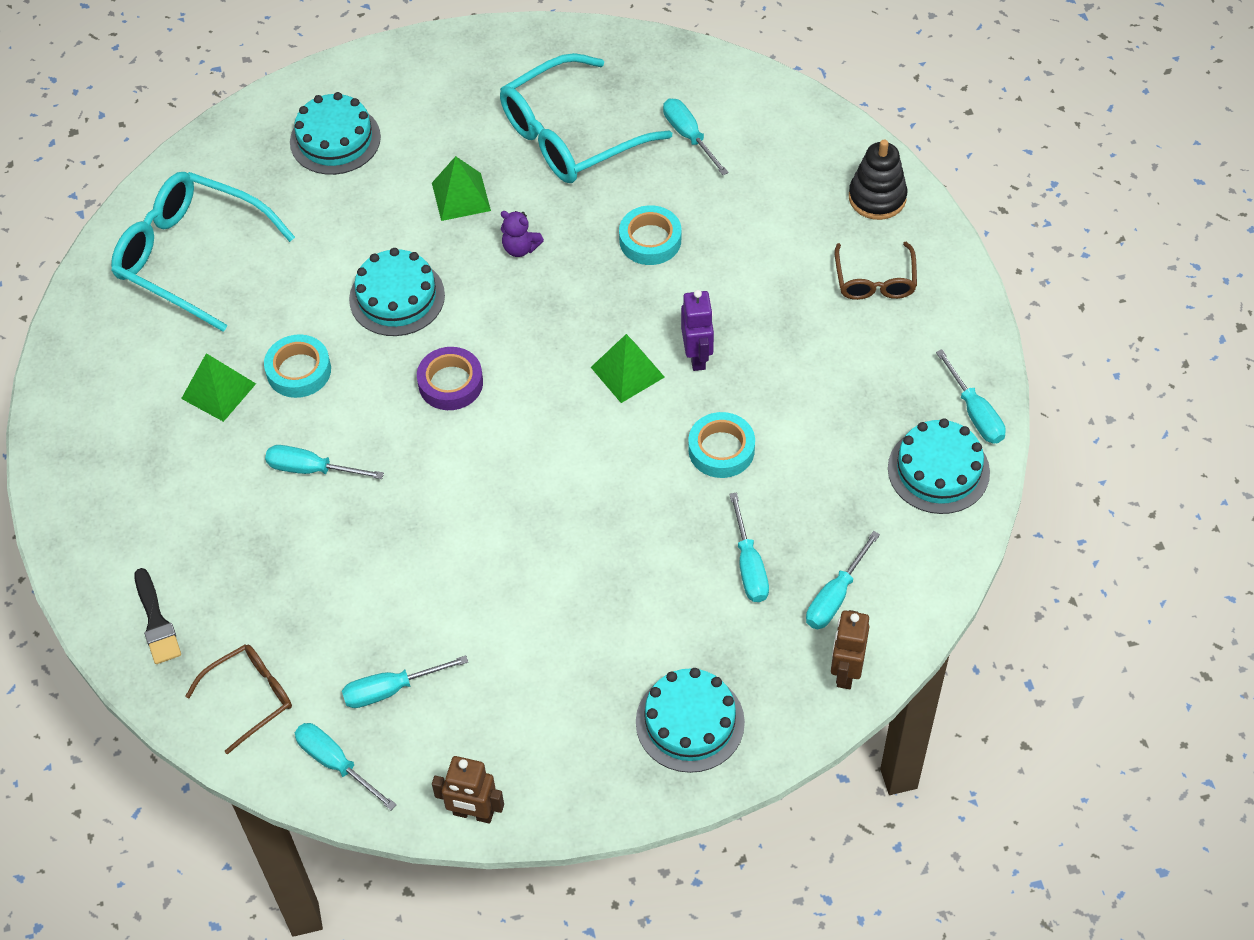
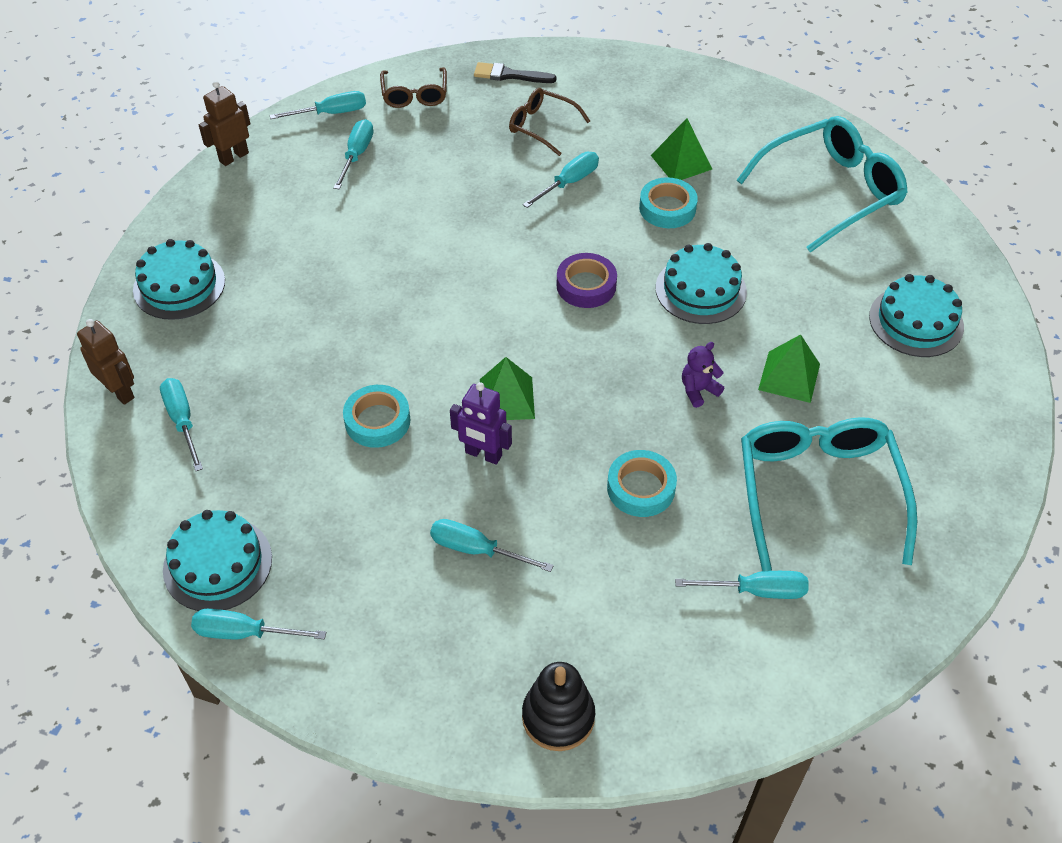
camera: 120 degrees right, 5 degrees down
(749, 565) = (260, 382): turquoise screwdriver -> turquoise screwdriver (477, 550)
(875, 281) = (455, 645): brown glasses -> brown glasses (541, 126)

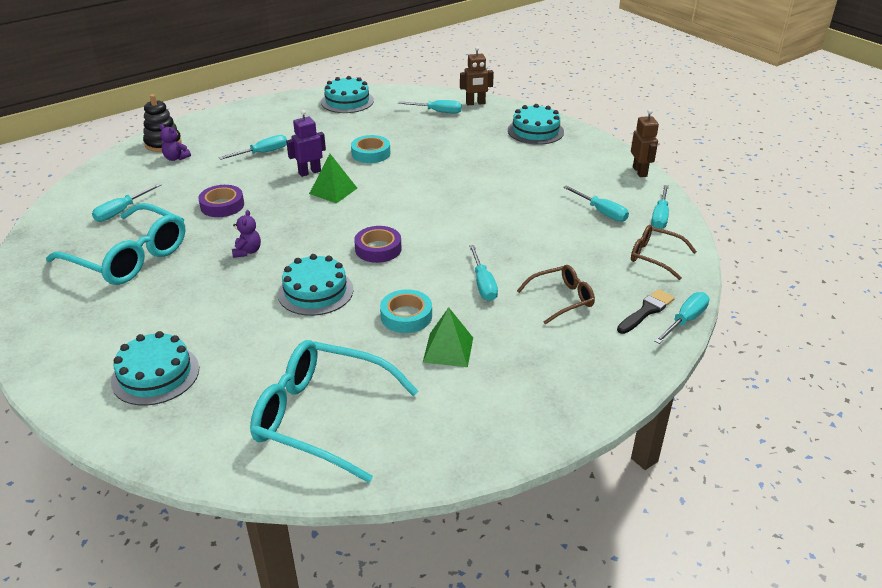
camera: 125 degrees right, 15 degrees down
(245, 633) = (306, 98): turquoise screwdriver -> turquoise screwdriver (685, 320)
(583, 653) = (176, 158): none -> purple teddy bear
(641, 488) = (222, 205): turquoise tape -> purple tape
(789, 377) = (205, 290): green pyramid -> none
(831, 191) = (321, 417): turquoise glasses -> turquoise glasses turned 105 degrees clockwise

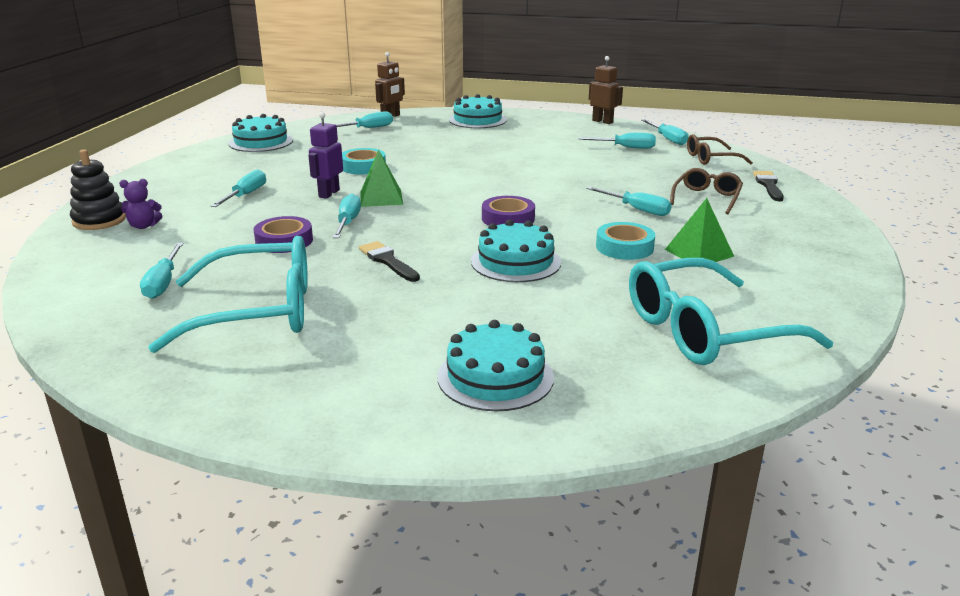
camera: 40 degrees left, 10 degrees down
(247, 251) = (387, 261): purple teddy bear -> black brush
(685, 320) = (799, 181): turquoise screwdriver -> turquoise screwdriver (348, 222)

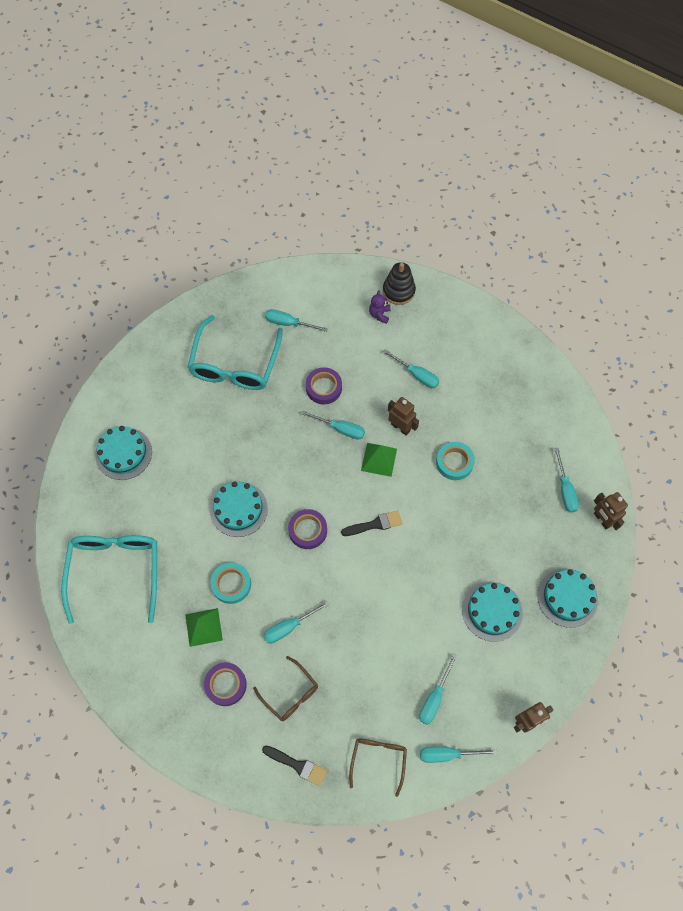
camera: 110 degrees right, 40 degrees up
(261, 142) = (547, 398): turquoise cake -> turquoise cake (492, 611)
(329, 193) = (400, 427): purple robot -> brown robot
(387, 261) = (270, 438): black brush -> black brush (375, 524)
(746, 228) = (226, 685): none -> purple tape

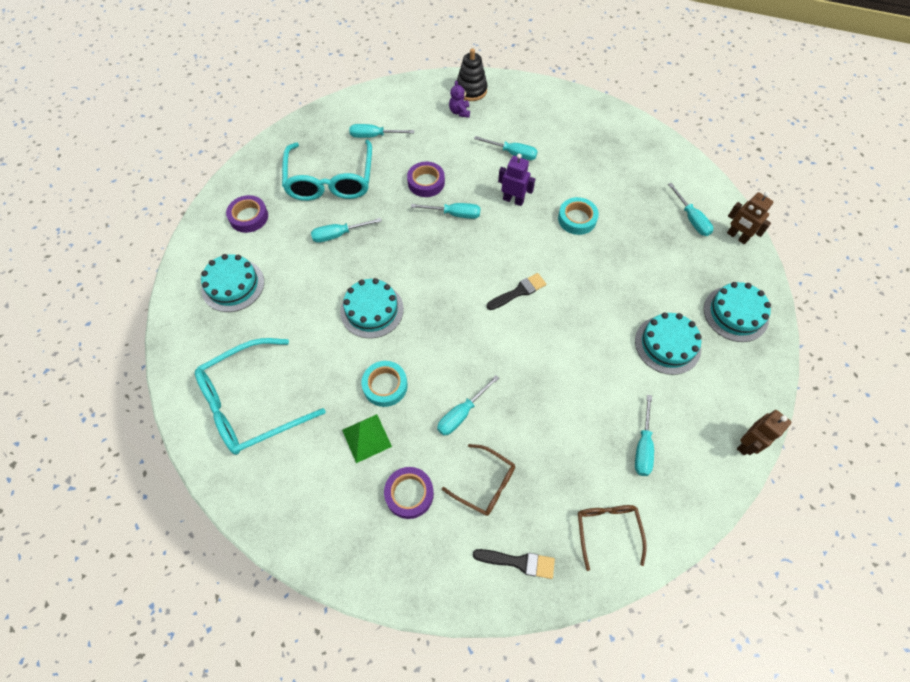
camera: 15 degrees left, 5 degrees down
(115, 571) = (251, 404): turquoise glasses -> turquoise glasses turned 105 degrees counterclockwise
(307, 530) = (451, 313): purple tape -> purple tape (249, 217)
(379, 459) = (502, 232): green pyramid -> none
(400, 427) = (513, 200): brown robot -> purple robot
(447, 754) = (679, 502): turquoise screwdriver -> turquoise screwdriver (339, 235)

